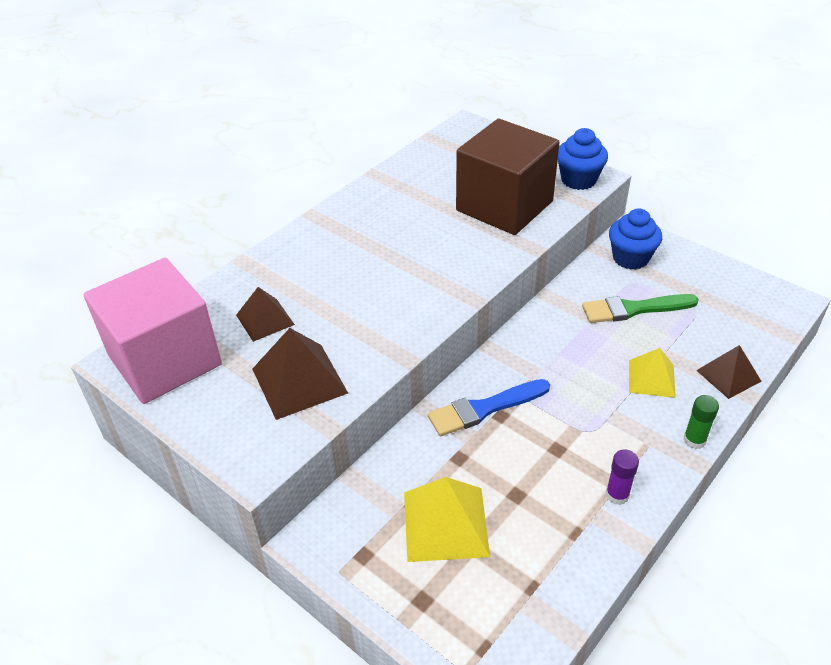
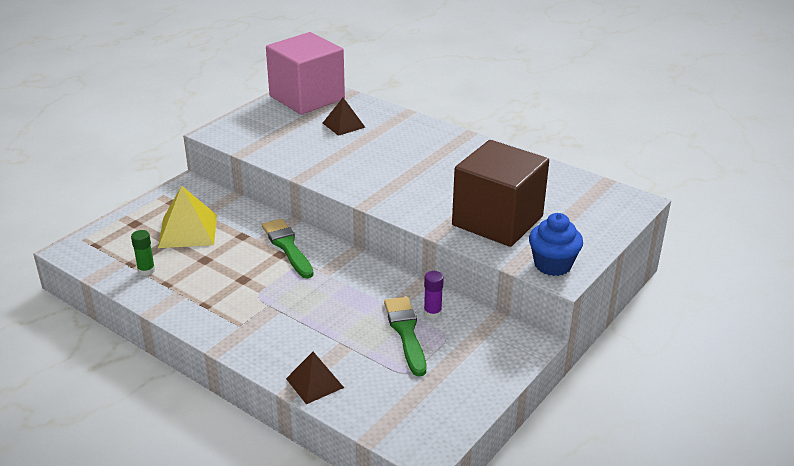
camera: 85 degrees right, 10 degrees down
(299, 380) = (283, 141): brown pyramid -> none
(485, 408) = (287, 247): blue brush -> green brush
(617, 495) = (194, 305): purple glue stick -> purple glue stick (432, 313)
(630, 258) = (485, 337): blue cupcake -> none
(651, 378) = (314, 334): yellow pyramid -> none
(694, 440) = (241, 351): green glue stick -> green glue stick (146, 270)

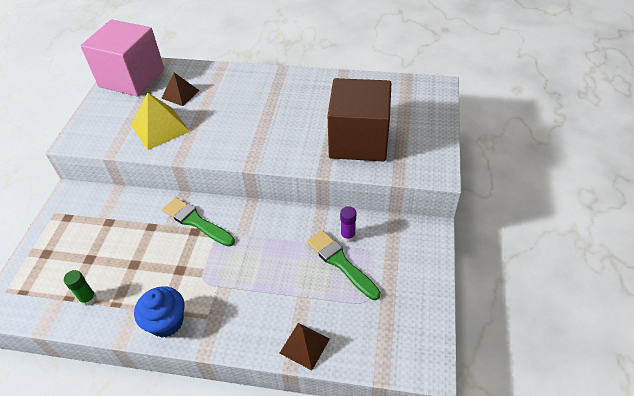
camera: 25 degrees left, 15 degrees up
(188, 231) = (100, 241): yellow pyramid -> yellow pyramid (160, 128)
(552, 265) = (424, 165): blue cupcake -> blue cupcake (166, 322)

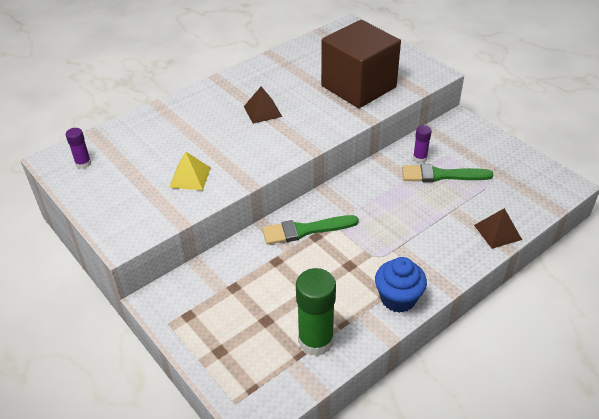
camera: 50 degrees left, 5 degrees down
(88, 298) = (315, 340): green glue stick -> green glue stick, size x1.95
(132, 78) = (83, 163): pink cube -> purple glue stick
(160, 128) = (190, 177): yellow pyramid -> yellow pyramid, size x0.64
(180, 94) = (159, 145): brown pyramid -> brown pyramid (262, 111)

